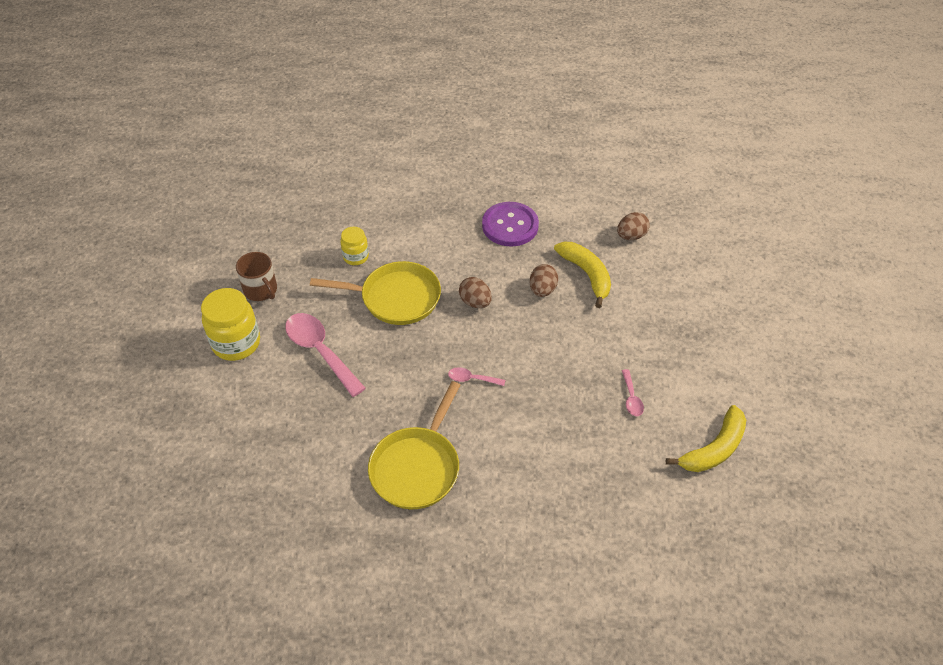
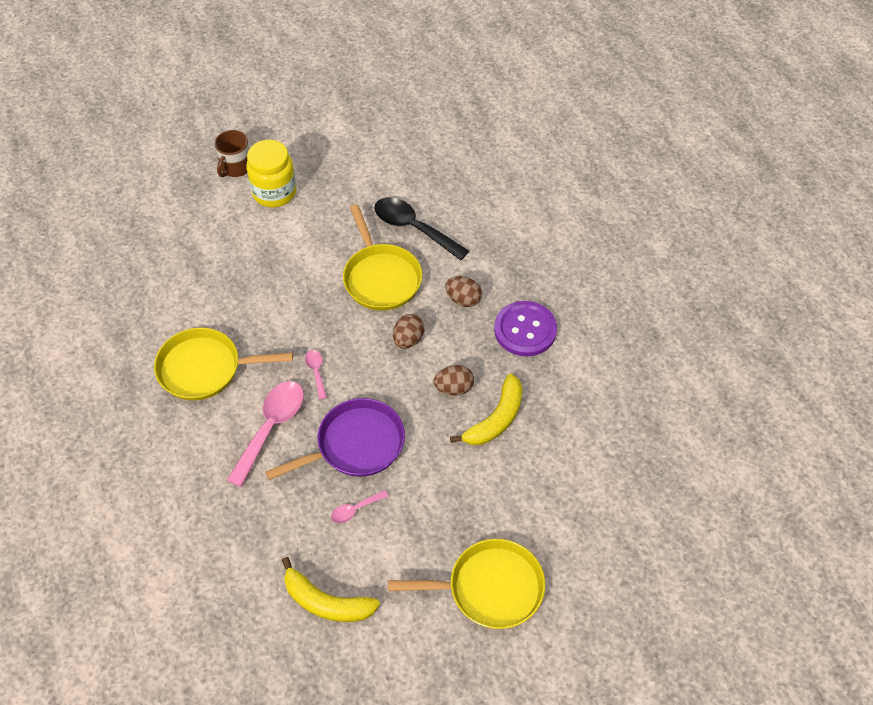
camera: 65 degrees right, 5 degrees up
(261, 290) = (339, 181): brown mug -> brown mug (235, 167)
(320, 351) = (293, 251): pink spoon -> pink spoon (271, 427)
(356, 257) = (413, 228): yellow jar -> black spoon
(565, 376) = (355, 445): none -> purple pan
(631, 236) = (575, 441): brown egg -> brown egg (463, 299)
(740, 334) = (489, 588): none -> yellow pan

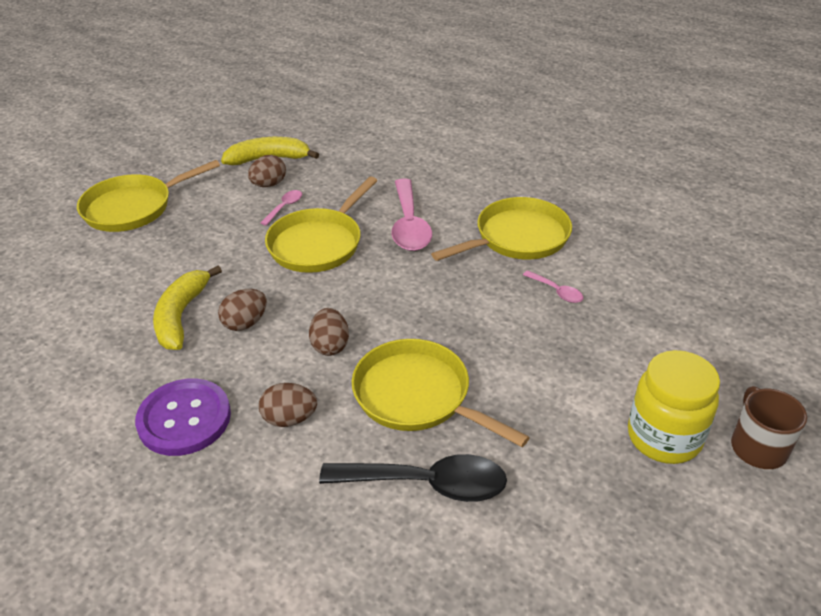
camera: 150 degrees right, 15 degrees down
(316, 372) = (407, 278): pink spoon -> pink spoon (557, 291)
(350, 554) = (269, 185): none -> brown egg
(355, 445) = (318, 243): purple pan -> yellow pan

